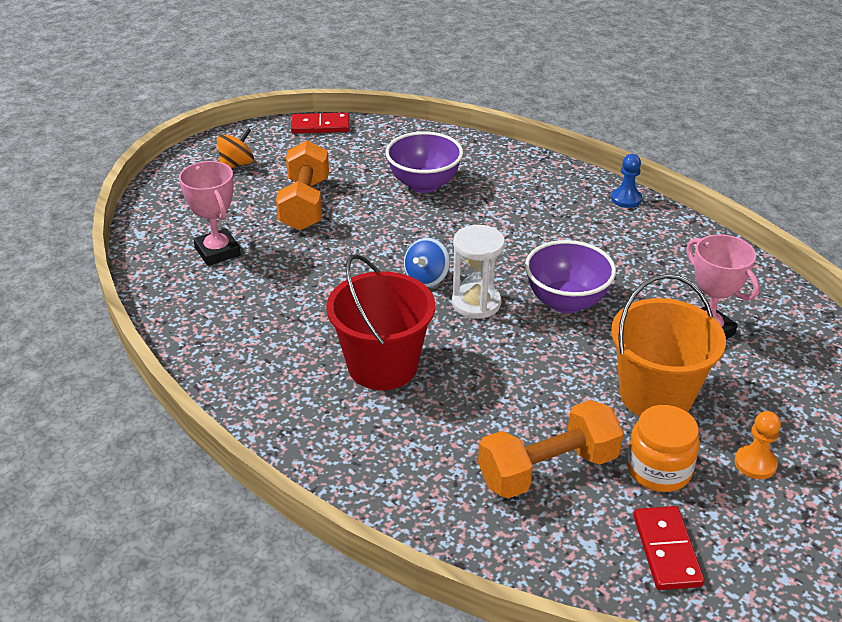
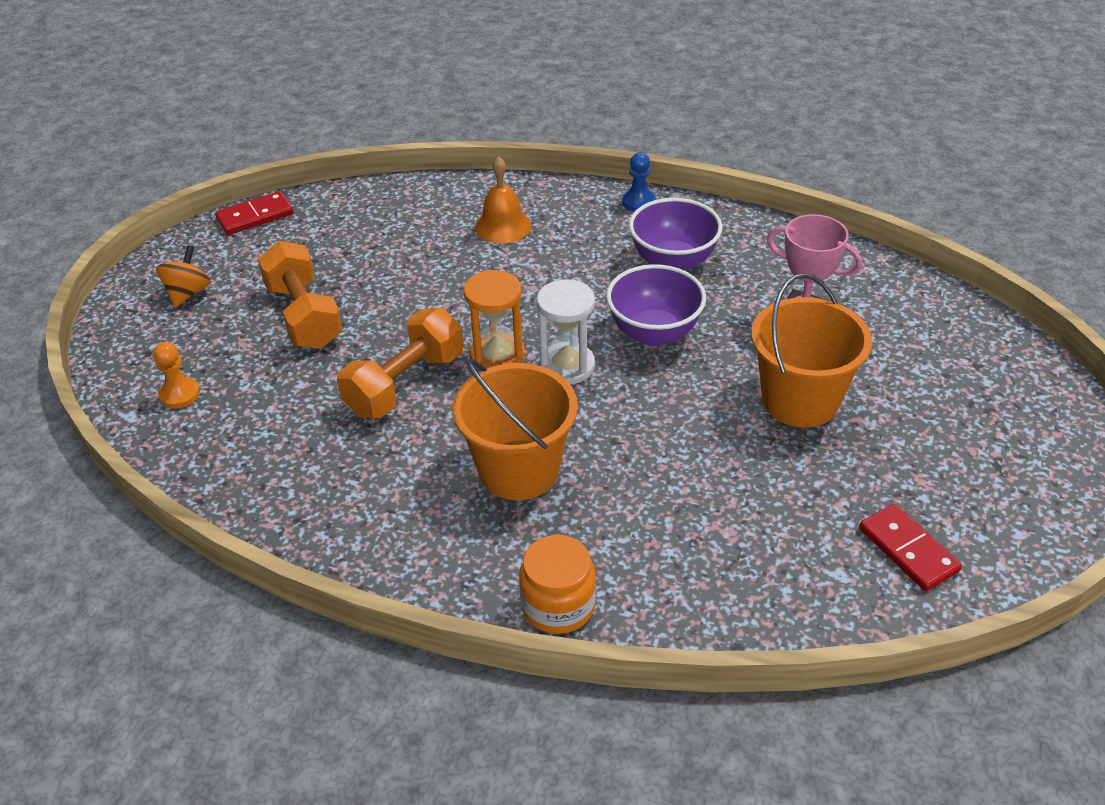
camera: 25 degrees left, 5 degrees up
(217, 251) = (242, 406): pink trophy -> none
(382, 366) = (519, 470): red bucket -> orange bucket
(424, 184) = (421, 250): purple bowl -> purple bowl (673, 262)
(426, 278) = (497, 356): blue spinning top -> orange hourglass
(500, 185) = (503, 226): none -> orange bell
(548, 469) = (753, 515): orange dumbbell -> orange dumbbell (405, 384)
(658, 469) = (850, 474): orange jar -> orange jar (558, 605)
(755, 463) = (927, 434): orange pawn -> orange pawn (179, 394)

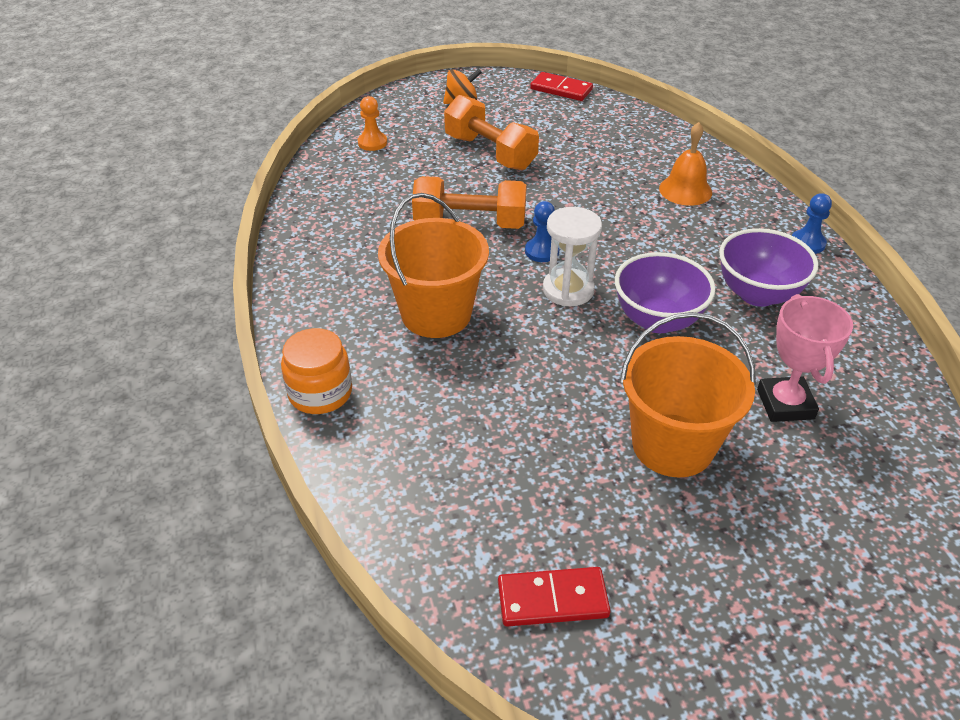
camera: 55 degrees right, 0 degrees up
(304, 315) = (490, 152): orange dumbbell -> orange dumbbell turned 75 degrees counterclockwise
(497, 356) = (542, 251): orange hourglass -> blue pawn
(908, 550) = (552, 600): red domino -> red domino turned 60 degrees clockwise

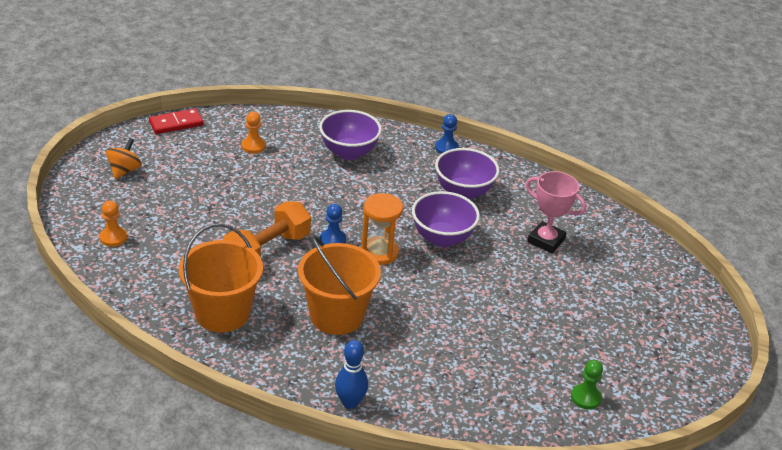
camera: 55 degrees left, 5 degrees down
(320, 393) = (350, 402): orange jar -> blue bowling pin
(490, 152) = (203, 196): orange dumbbell -> none
(552, 600) = (585, 397): red domino -> green pawn
(568, 290) = (379, 252): white hourglass -> orange hourglass
(599, 138) = (253, 146): none -> orange pawn
(672, 445) = (533, 295): orange bucket -> orange bucket (222, 313)
(685, 190) = (349, 152): orange bell -> purple bowl

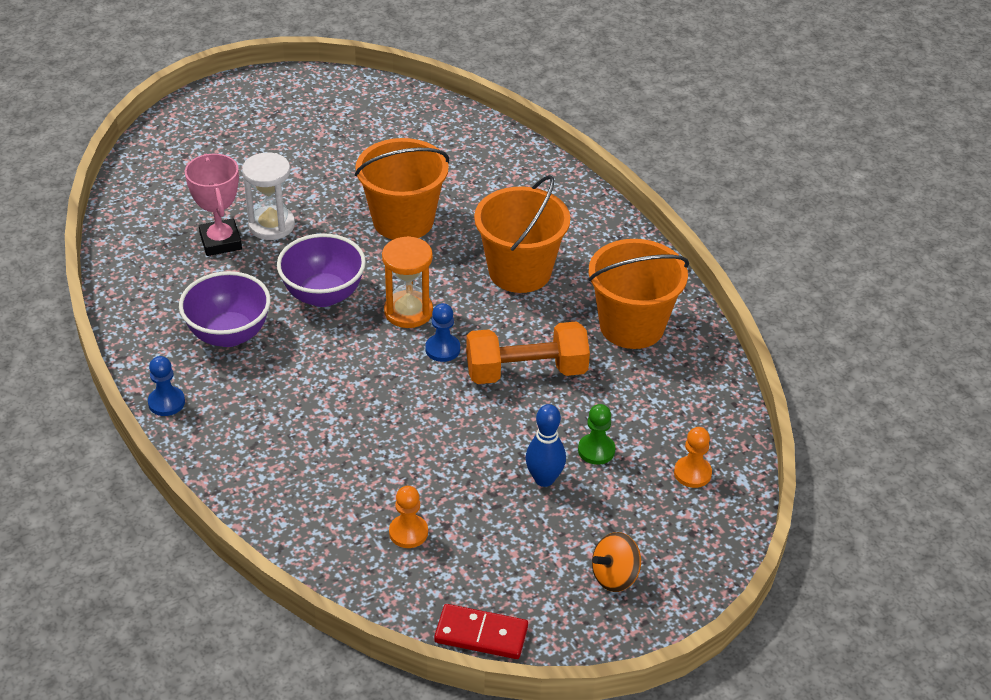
camera: 140 degrees left, 5 degrees up
(349, 152) = (295, 457): purple bowl -> none
(350, 402) = (581, 199): blue bowling pin -> blue bowling pin (544, 479)
(456, 313) = (403, 221): none -> orange bucket
(533, 266) = (271, 225): none -> white hourglass
(585, 397) = (380, 116): green pawn -> green pawn (596, 450)

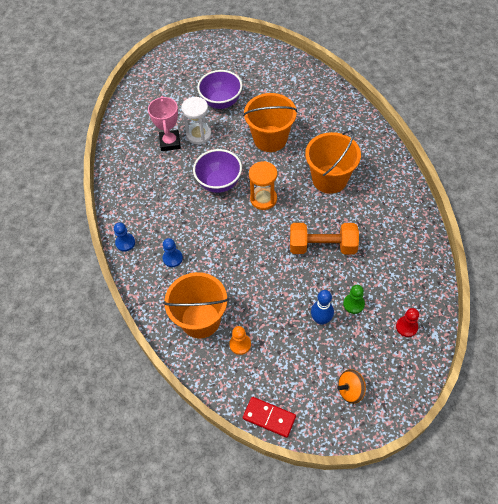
camera: 15 degrees right, 15 degrees up
(229, 334) = (165, 203): purple bowl -> purple bowl (221, 102)
(442, 349) = (278, 226): blue pawn -> blue pawn (172, 258)
(632, 326) = (387, 222): orange bucket -> orange bucket (200, 320)
(692, 473) = (406, 327): orange pawn -> red pawn

